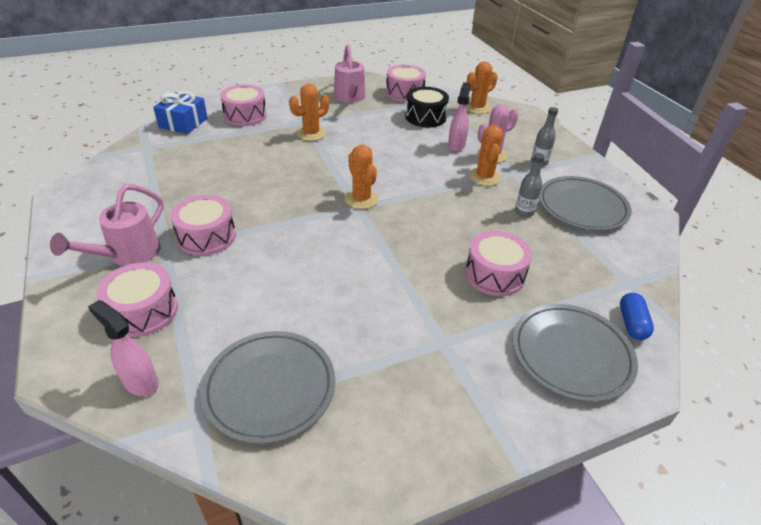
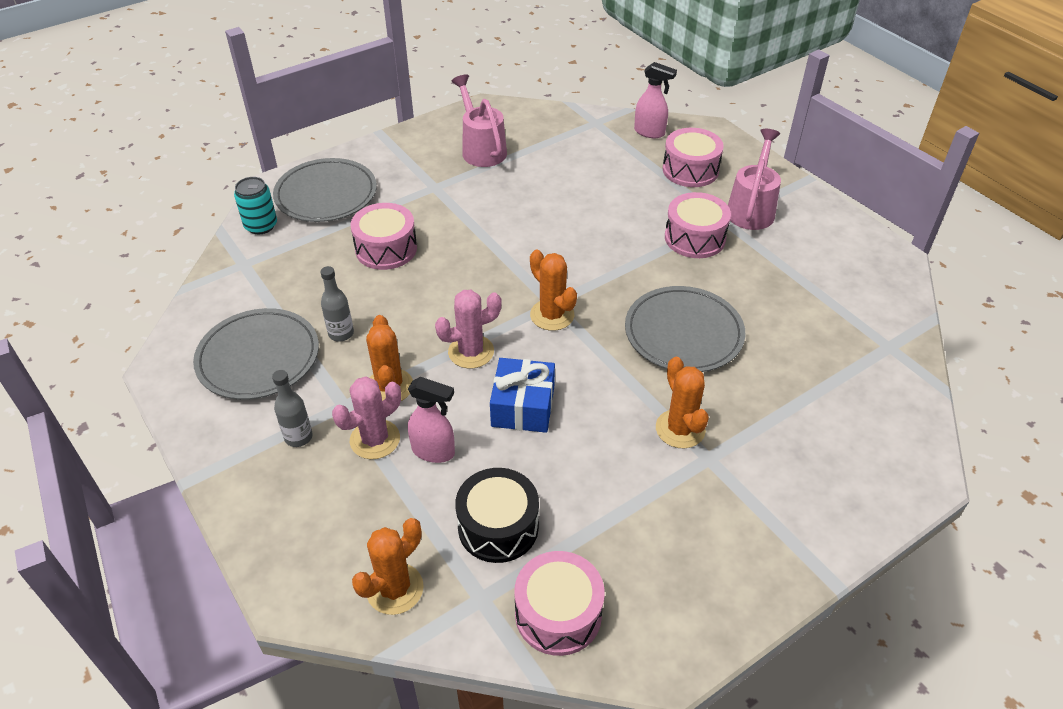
camera: 170 degrees right, 5 degrees up
(183, 123) = (894, 410): blue gift -> blue gift (523, 406)
(245, 115) = (816, 453): pink drum -> none
(270, 388) = (558, 142): grey plate -> grey plate (683, 333)
(311, 134) = (680, 429): orange cactus -> orange cactus turned 60 degrees counterclockwise
(350, 98) = (664, 562): pink watering can -> pink watering can (481, 149)
(427, 187) = (471, 352): none -> pink cactus
(456, 145) = (434, 452): pink spray bottle -> pink spray bottle turned 75 degrees counterclockwise
(632, 323) = (261, 226): blue capsule -> turquoise can

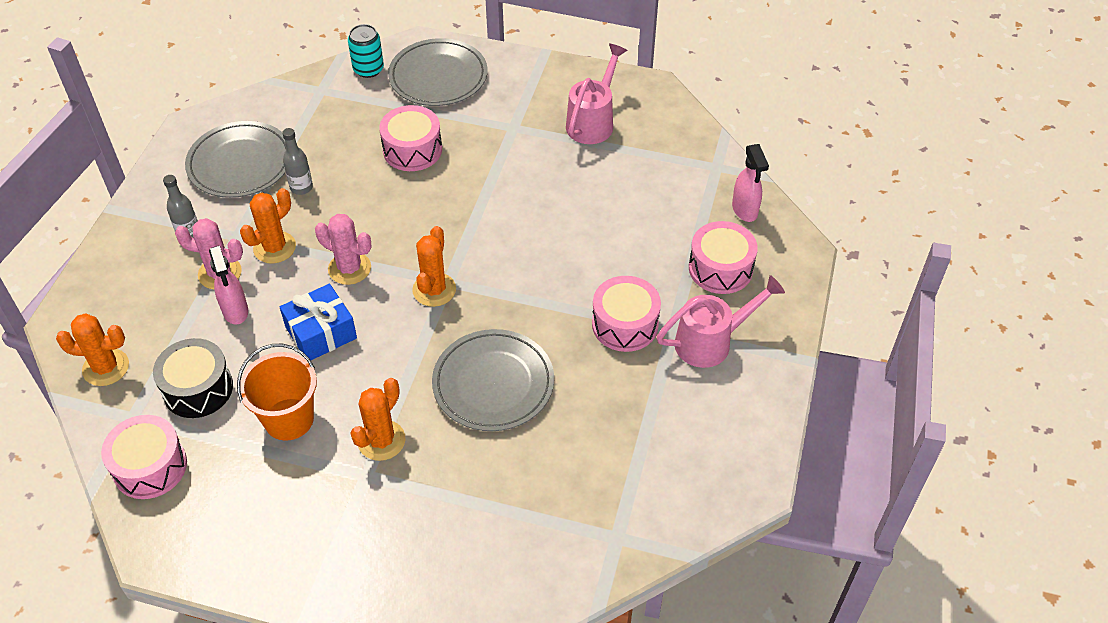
camera: 50 degrees right, 5 degrees up
(599, 478) = (289, 419): none -> orange bucket

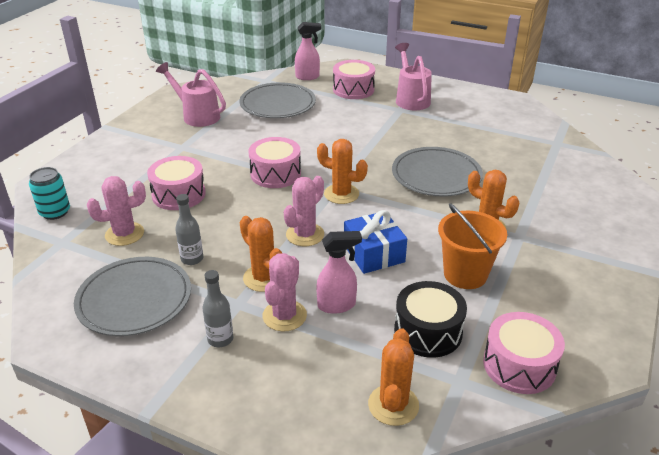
camera: 80 degrees left, 15 degrees down
(337, 128) = (124, 234): none -> pink cactus
(438, 76) = (95, 176): grey plate -> grey plate (277, 104)
(625, 324) = (392, 123): pink drum -> pink drum (275, 174)

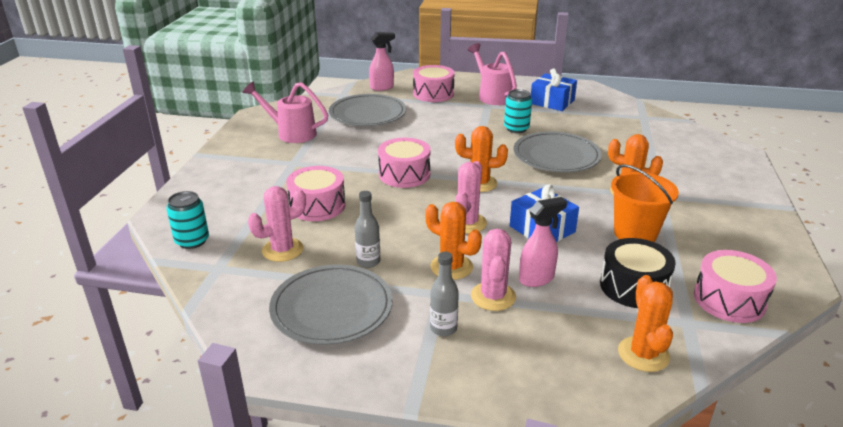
camera: 15 degrees left, 5 degrees down
(414, 139) = (516, 128): none -> turquoise can
(469, 113) = (552, 102): none -> blue gift

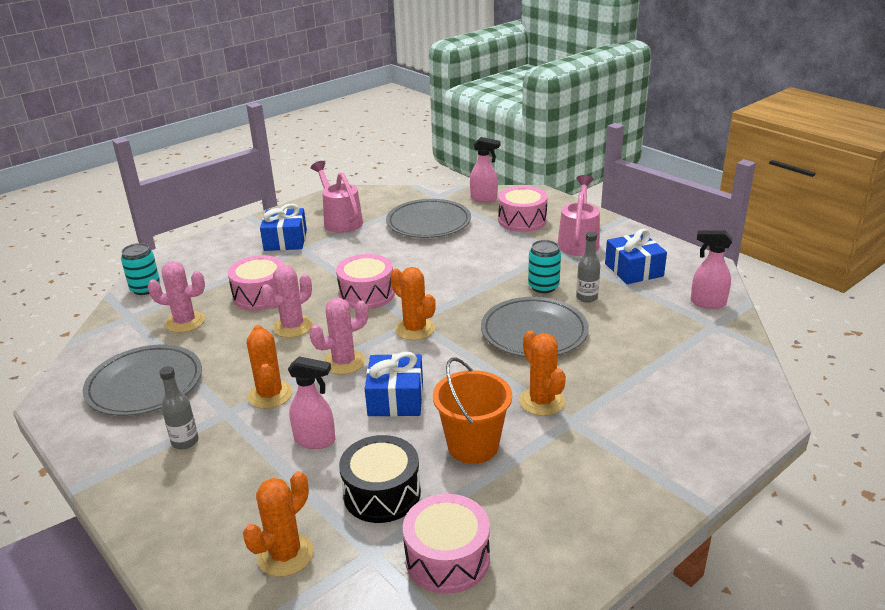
camera: 40 degrees right, 0 degrees up
(267, 161) = (285, 240): none -> blue gift
(368, 261) = (222, 360): grey bottle -> grey bottle (586, 297)
(493, 296) = (258, 436): pink cactus -> pink cactus (292, 327)
(620, 107) = (707, 303): none -> pink spray bottle

